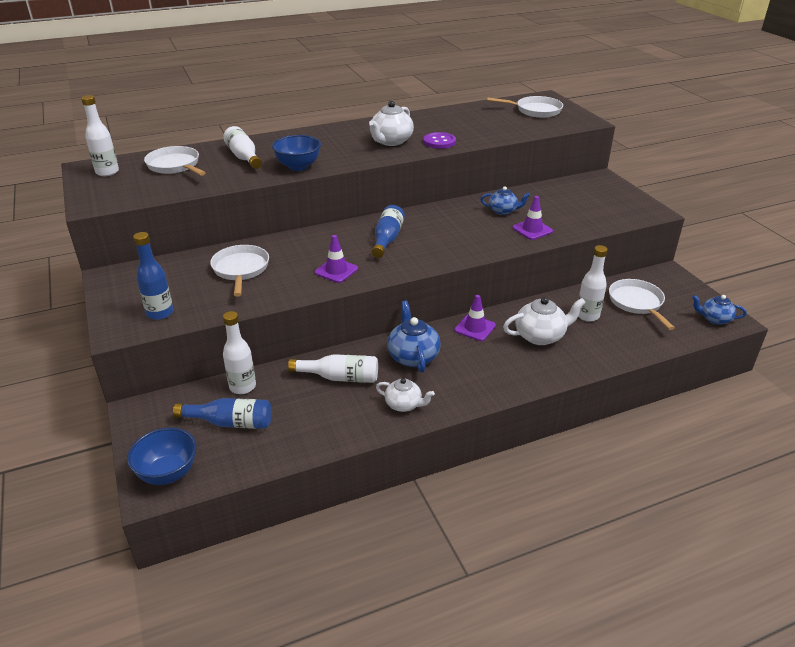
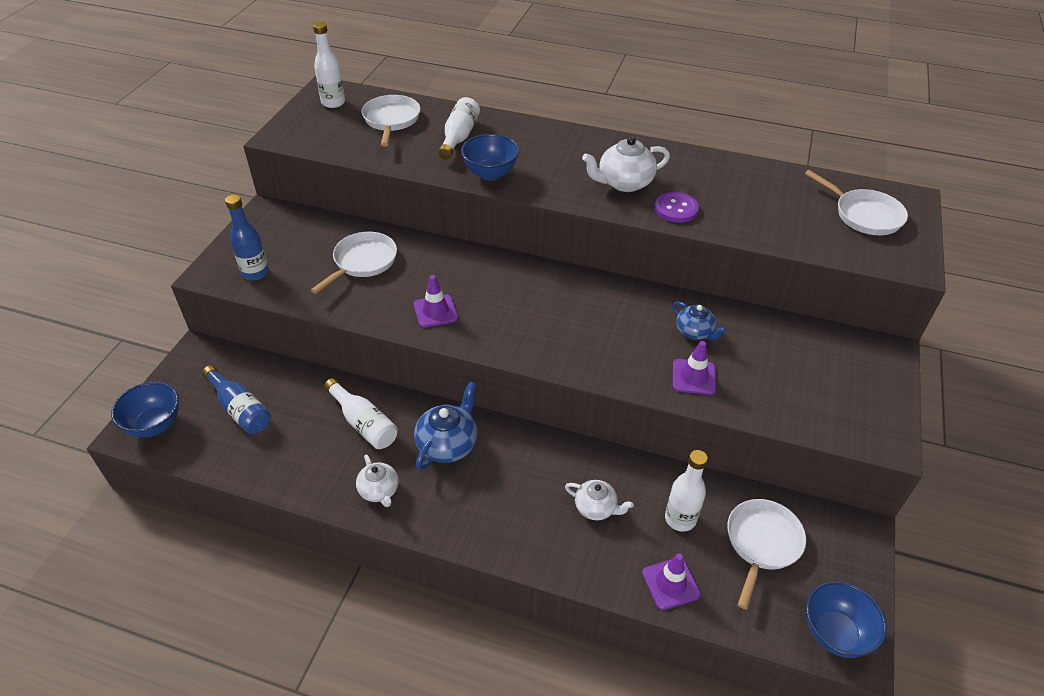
camera: 40 degrees right, 10 degrees up
(242, 387) = (285, 379): white bottle -> none
(387, 239) = (526, 300): blue bottle -> none
(475, 328) = (543, 452): purple traffic cone -> purple traffic cone (670, 583)
(540, 336) = (596, 508): white teapot -> white teapot, size x0.64
(714, 319) = (834, 633): blue teapot -> blue bowl

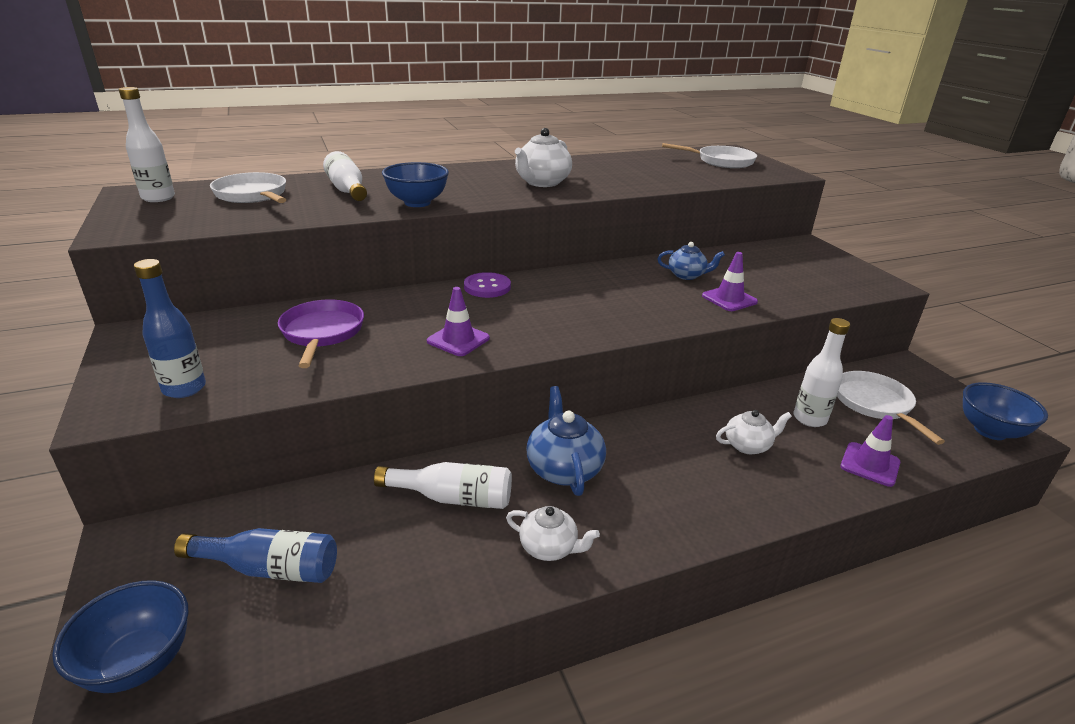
camera: 40 degrees left, 15 degrees down
(362, 262) = (322, 333): white pan -> purple pan
(676, 209) = (604, 185): purple button -> purple button (487, 287)

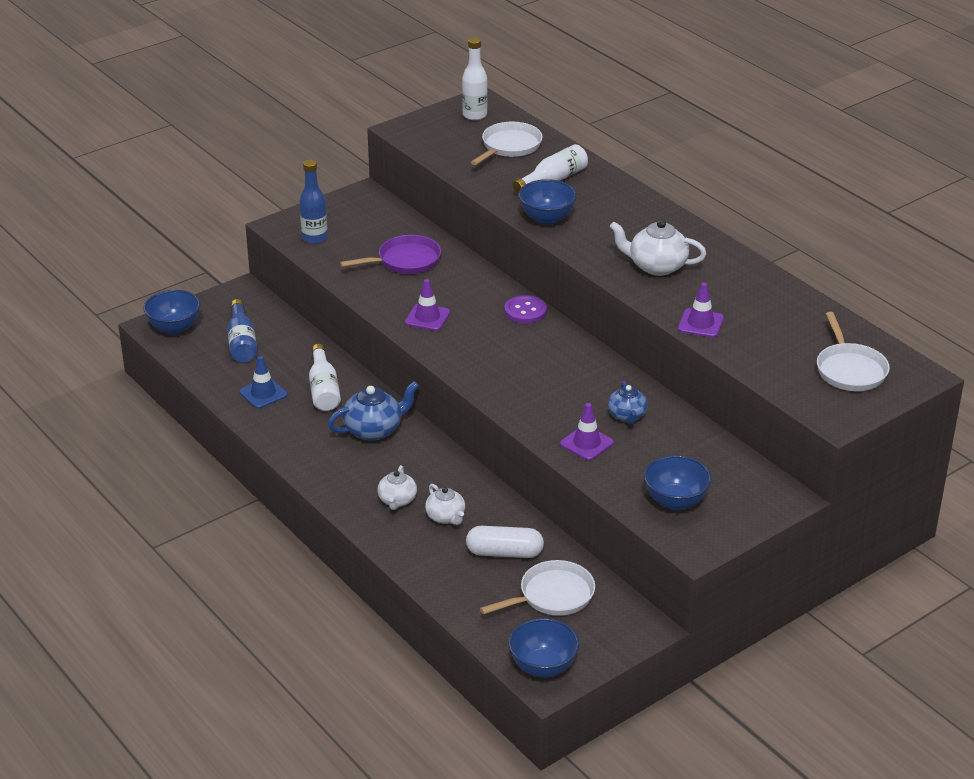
camera: 75 degrees right, 5 degrees up
(425, 566) = (263, 393): none -> blue traffic cone
(549, 547) = (295, 436): white teapot -> white teapot (397, 500)
(809, 419) = (504, 553): white bottle -> white capsule
(818, 280) = (675, 501): none -> blue bowl
(870, 464) = (451, 583): purple traffic cone -> purple traffic cone (700, 323)

